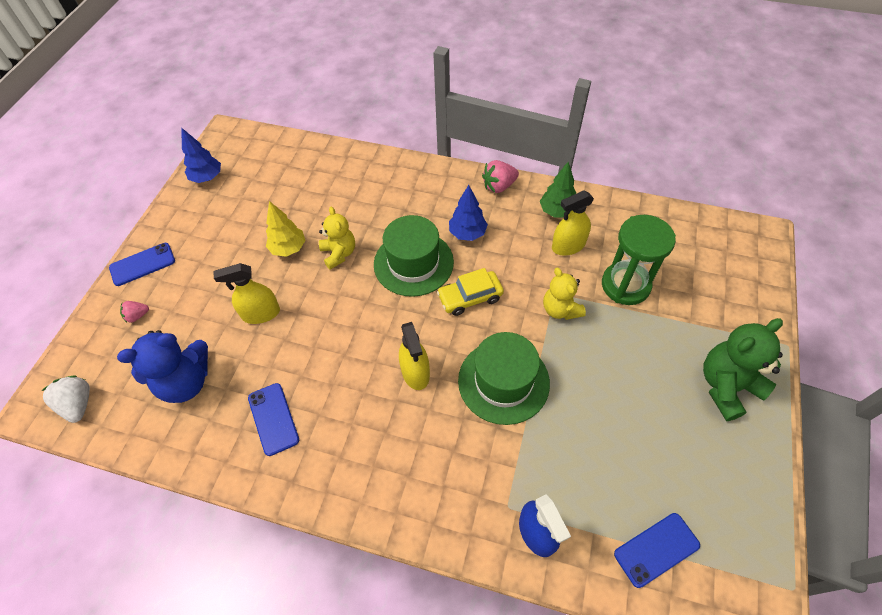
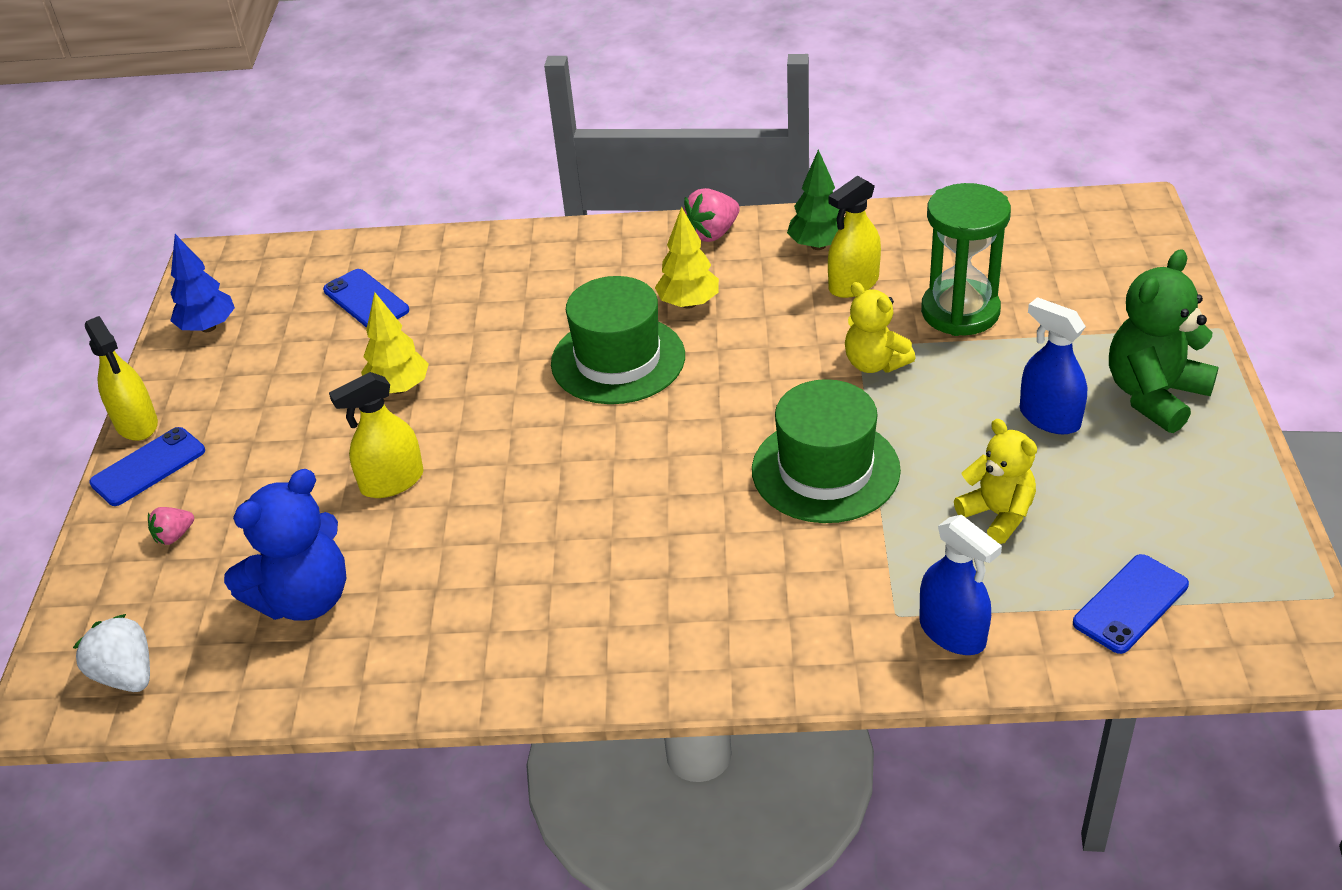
camera: 15 degrees left, 15 degrees down
(273, 419) = (477, 607): blue phone -> blue phone (366, 300)
(339, 253) = (488, 375): yellow teddy bear -> yellow teddy bear (998, 514)
(415, 372) = (683, 493): yellow spray bottle -> yellow spray bottle (136, 424)
(467, 233) = (688, 303): blue tree -> yellow tree
(470, 297) = (728, 381): yellow car -> none
(653, 383) = (1049, 418): none -> blue spray bottle

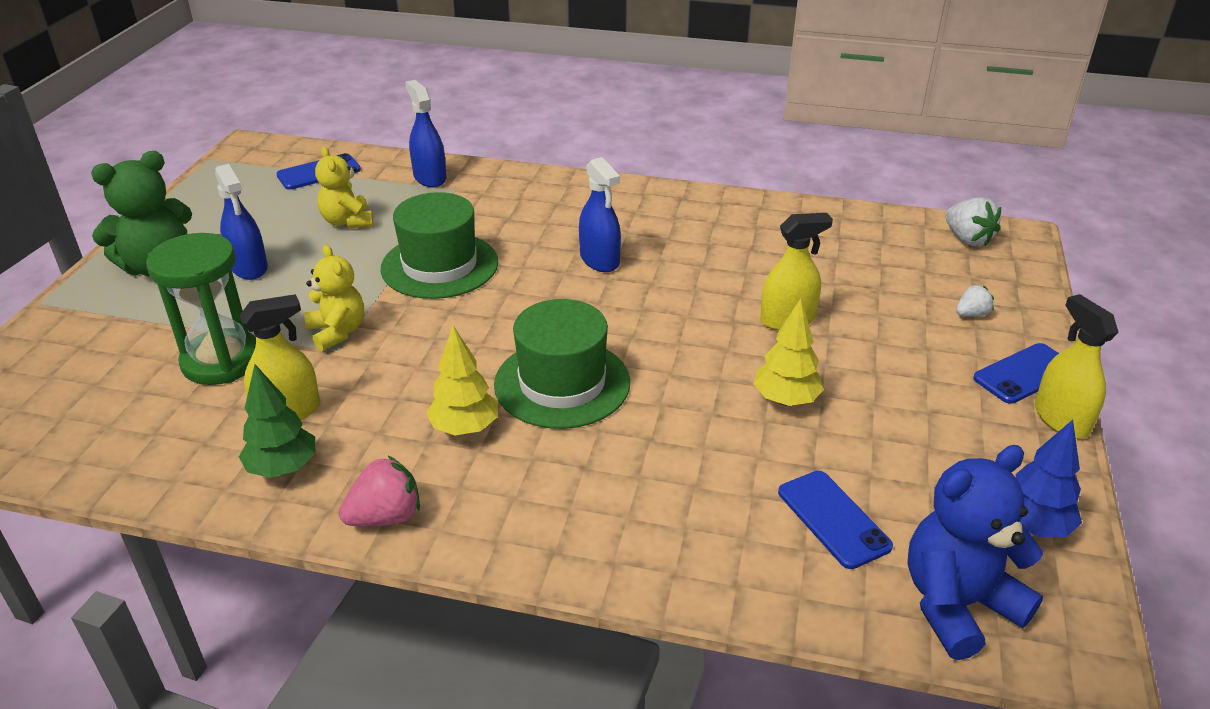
camera: 170 degrees left, 5 degrees down
(174, 536) = (971, 314): pink strawberry -> white strawberry
(305, 599) = (848, 258): blue teddy bear -> blue teddy bear (957, 604)
(631, 523) = (599, 260): none -> blue spray bottle

